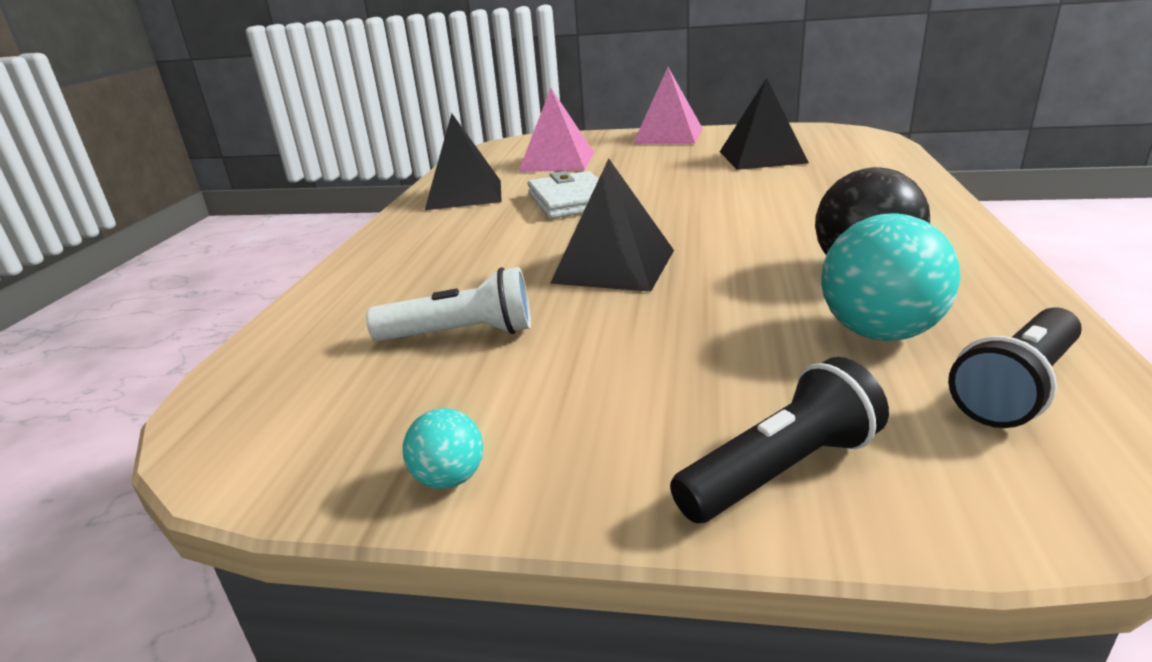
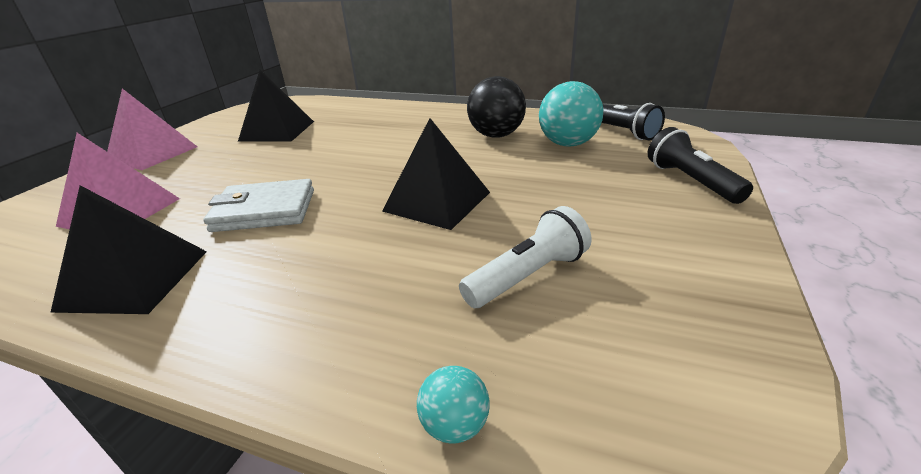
camera: 80 degrees left, 5 degrees up
(449, 478) = (730, 277): turquoise ball -> turquoise ball (455, 425)
(461, 334) = (527, 276): white flashlight -> white flashlight turned 45 degrees clockwise

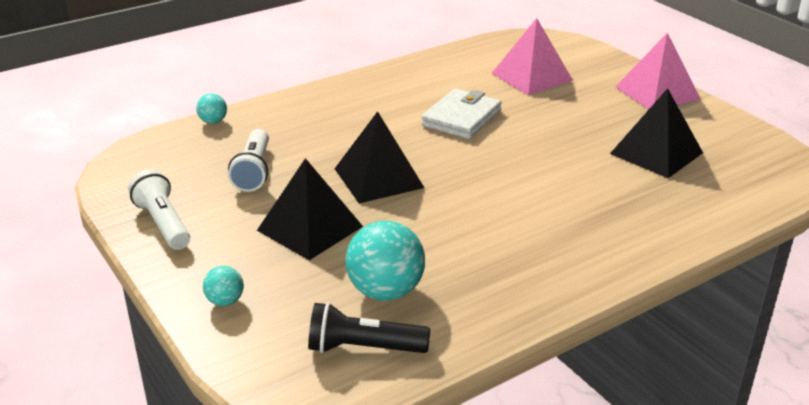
camera: 125 degrees right, 0 degrees up
(134, 279) = (426, 76): black pyramid -> black pyramid (310, 228)
(496, 135) = (470, 263): black ball -> none
(690, 181) = (225, 301): black flashlight -> turquoise ball
(705, 271) = (163, 223): none -> white flashlight

